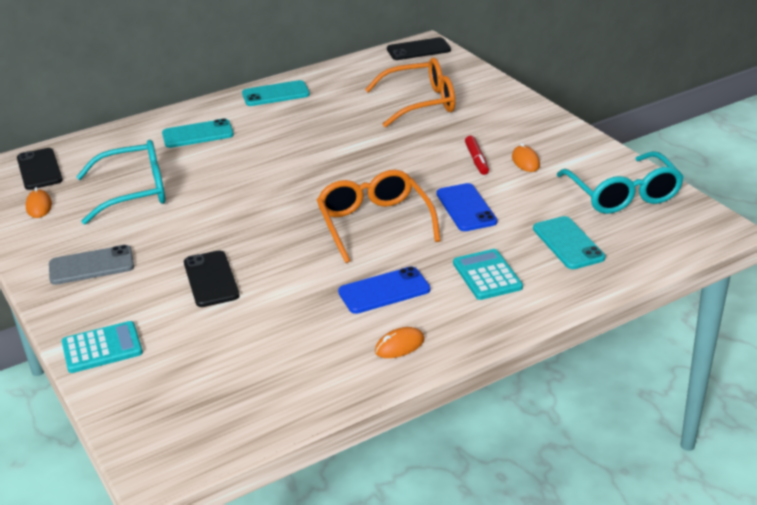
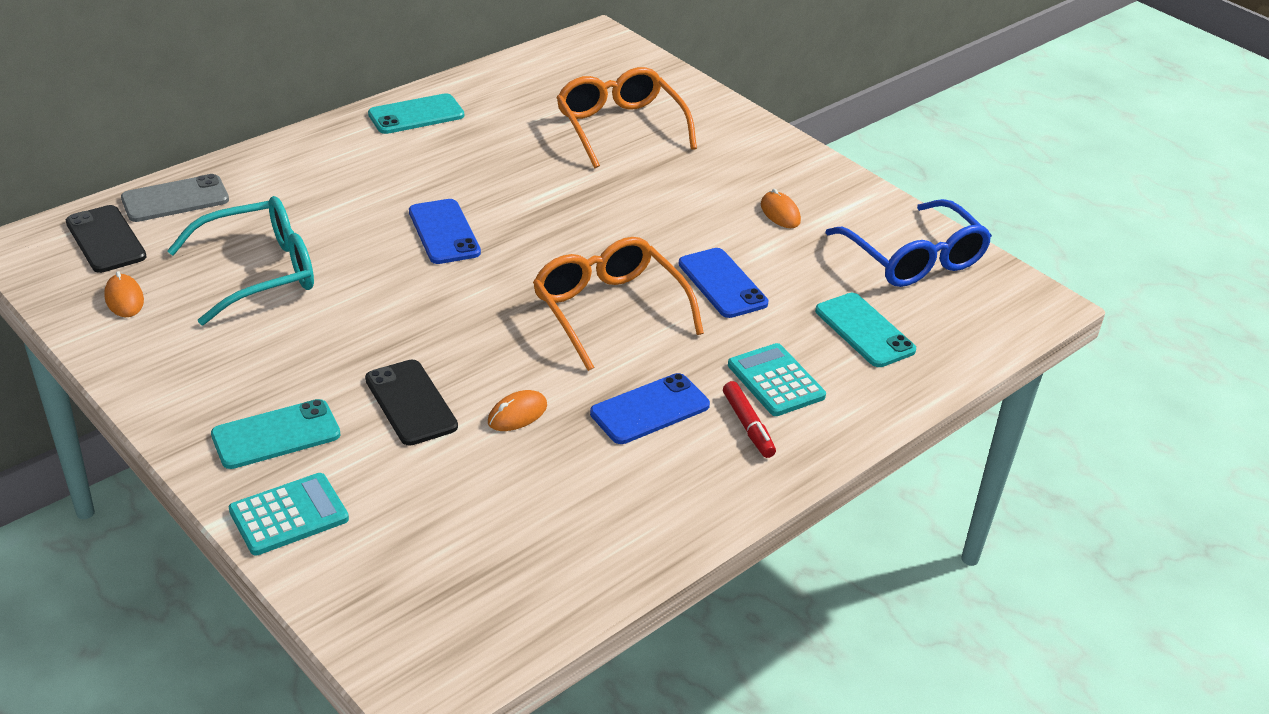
camera: 15 degrees left, 5 degrees up
(91, 266) = (233, 390): grey phone -> grey phone (175, 199)
(198, 134) = (324, 179): turquoise phone -> turquoise phone (276, 435)
(270, 169) = (444, 232): none -> blue phone
(399, 346) = (692, 488): orange mouse -> orange mouse (517, 414)
(418, 50) = (594, 45): black phone -> none
(421, 103) = (620, 127): orange glasses -> orange glasses turned 90 degrees counterclockwise
(476, 160) = (716, 212): red marker -> red marker (748, 426)
(623, 195) = (914, 259): turquoise glasses -> blue glasses

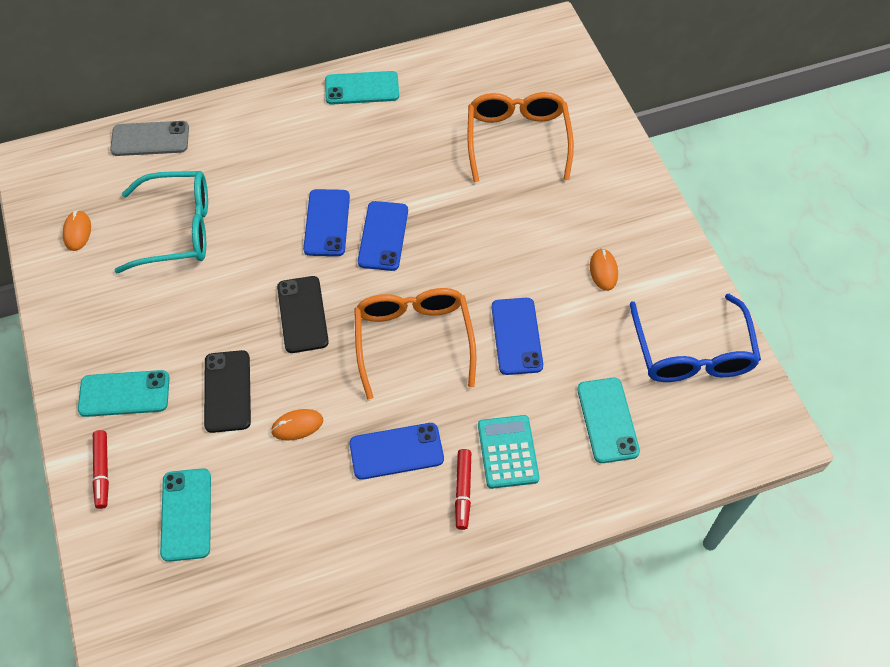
camera: 25 degrees right, 20 degrees up
(106, 239) = (88, 169): black phone -> black phone (302, 314)
(289, 515) = (102, 471): turquoise calculator -> red marker
(426, 528) = (186, 514): none -> turquoise phone
(518, 231) = (383, 236): none -> blue phone

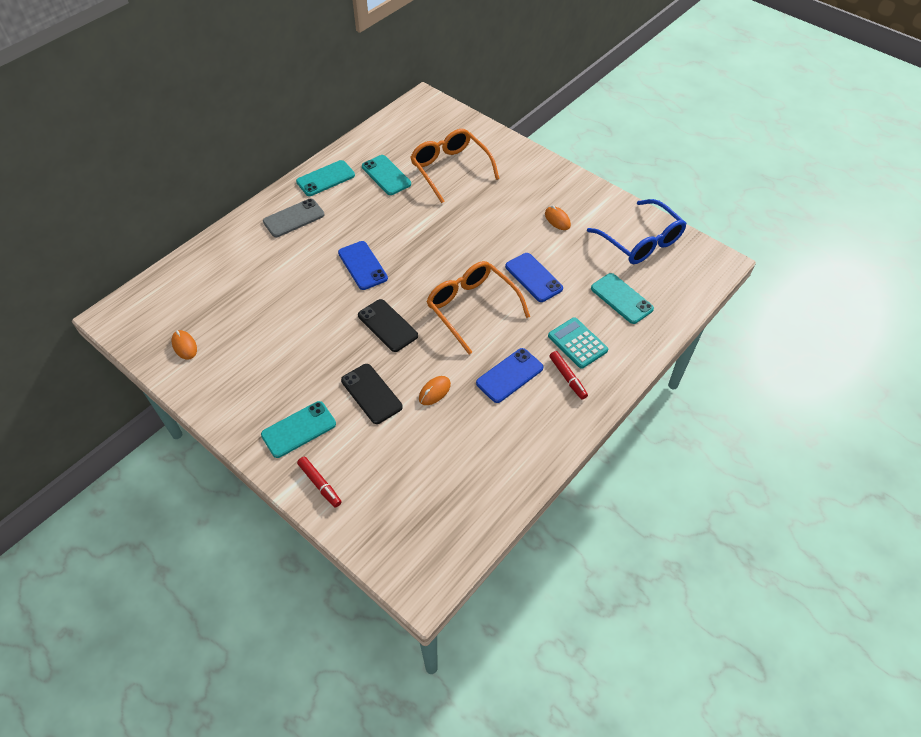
camera: 30 degrees left, 5 degrees down
(150, 139) = (196, 266): grey phone -> grey phone (294, 218)
(178, 229) = (260, 313): turquoise glasses -> none
(186, 514) = (400, 480): turquoise phone -> turquoise phone (386, 175)
(383, 236) = (406, 257): blue phone -> none

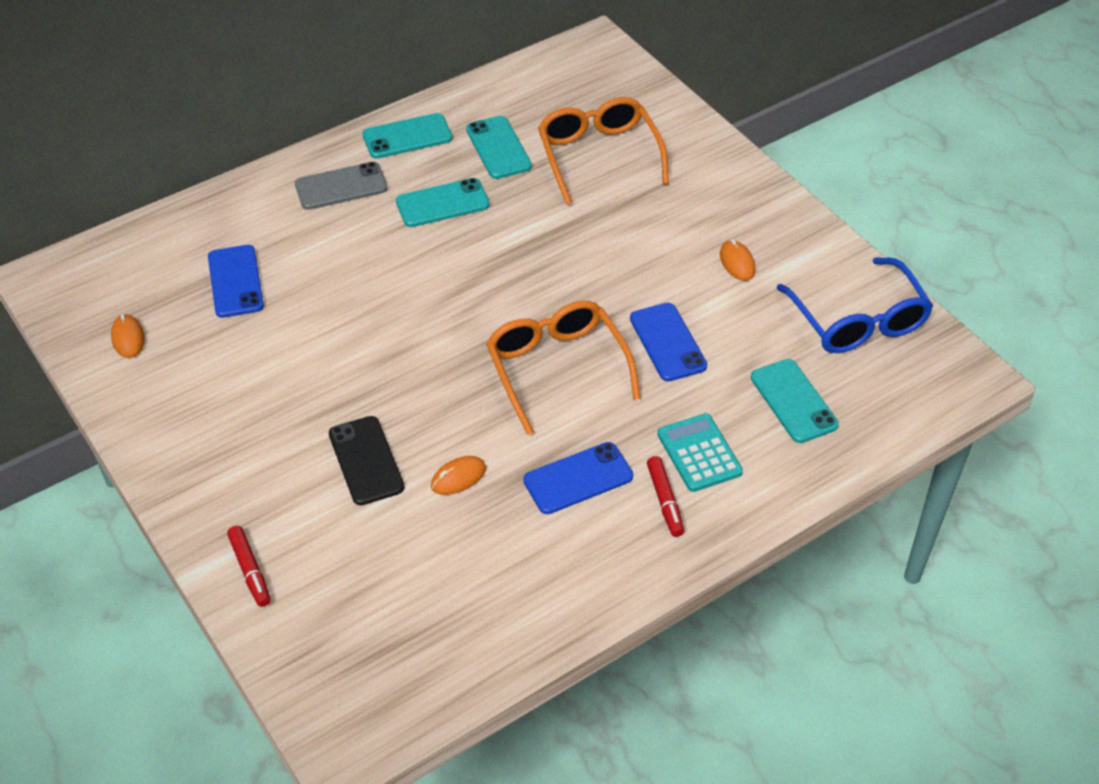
camera: 15 degrees right, 5 degrees down
(299, 429) = (246, 488): turquoise phone -> turquoise phone (442, 203)
(362, 265) = (417, 274): blue phone -> blue phone (235, 281)
(387, 325) = (423, 368): black phone -> none

